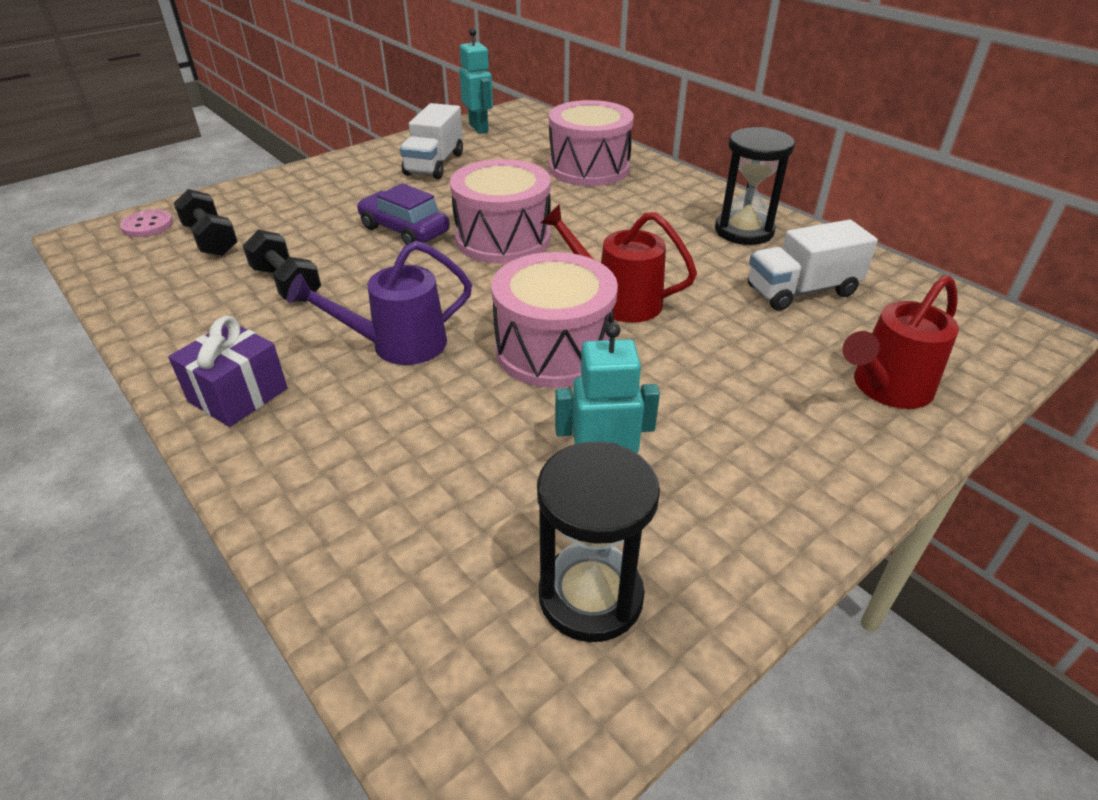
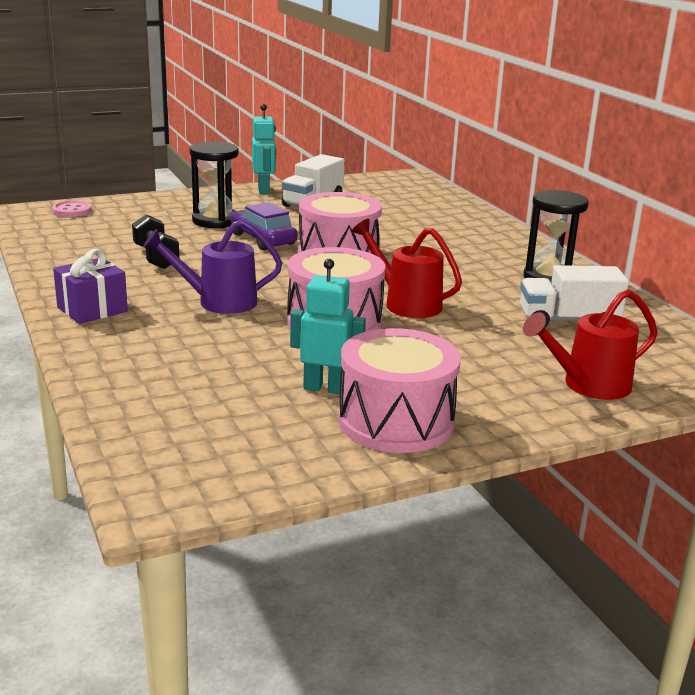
camera: 15 degrees right, 15 degrees down
(211, 240) = (114, 225): black dumbbell -> none
(479, 128) = (366, 184): turquoise robot -> turquoise robot (264, 190)
(589, 168) = (443, 221): pink drum -> pink drum (396, 421)
(590, 596) = (273, 441): black hourglass -> black hourglass (215, 221)

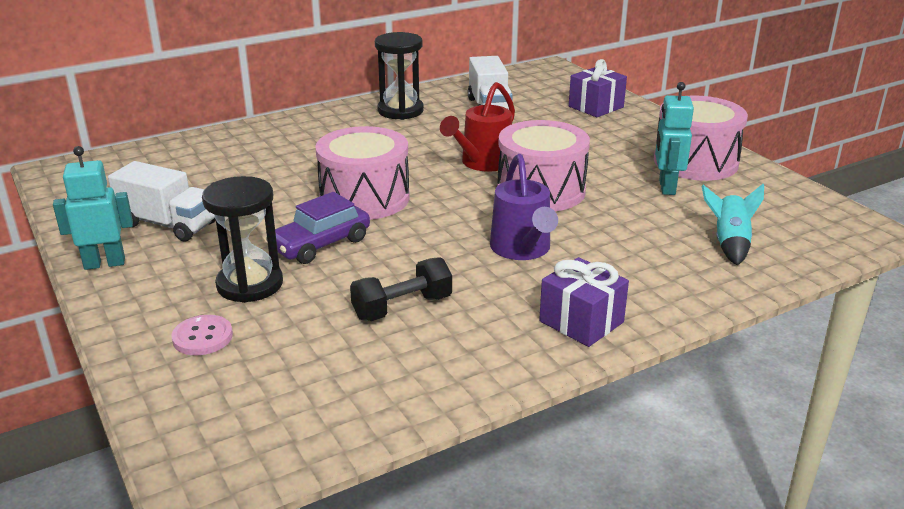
camera: 95 degrees left, 5 degrees up
(72, 210) = (199, 426): pink button -> pink button (202, 337)
(178, 397) = (729, 243): none -> turquoise rocket
(588, 385) = (596, 107): red watering can -> purple gift

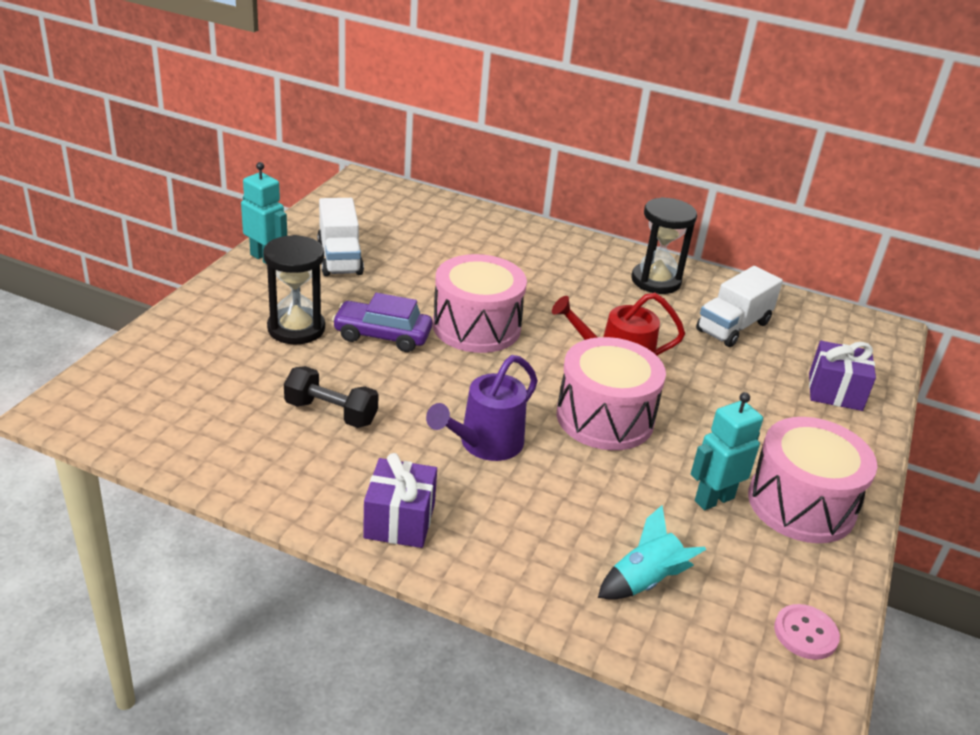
camera: 50 degrees right, 5 degrees up
(202, 337) = (214, 339): pink button -> pink button (805, 633)

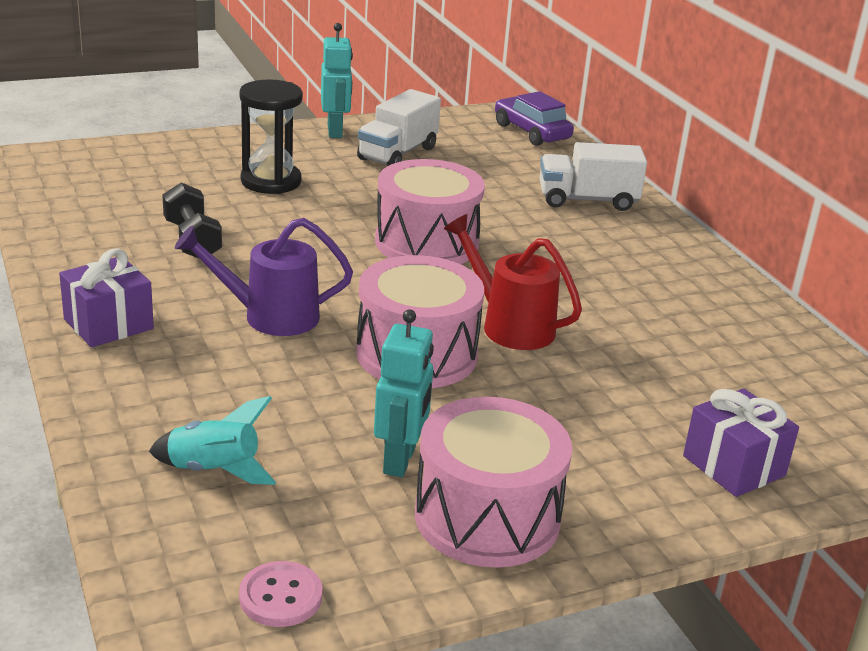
camera: 45 degrees right, 5 degrees down
(382, 336) = (330, 214): purple car -> purple car (531, 132)
(656, 281) = (695, 289): black hourglass -> none
(713, 499) = (400, 461): turquoise robot -> turquoise robot turned 90 degrees clockwise
(733, 327) = (715, 360): white truck -> white truck (587, 200)

